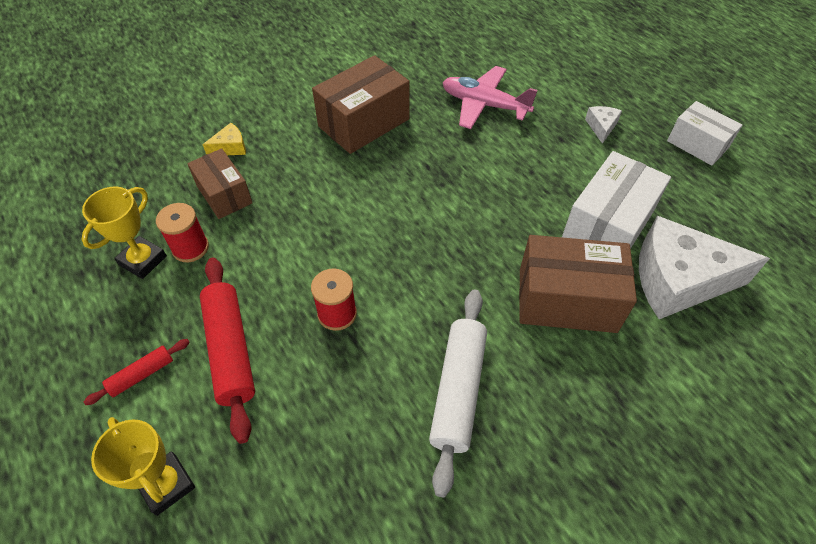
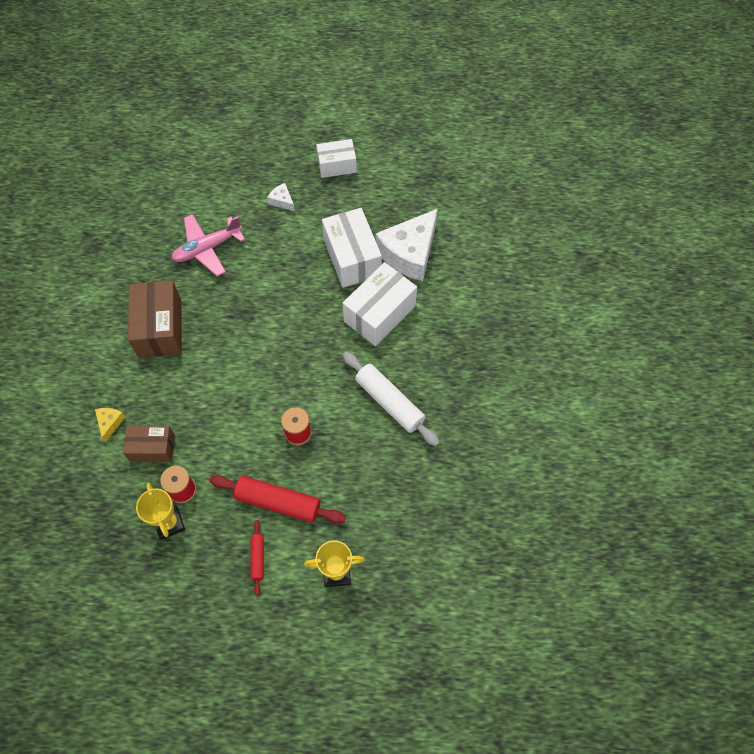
camera: 55 degrees left, 10 degrees up
(567, 300) = (379, 313): brown box -> white box

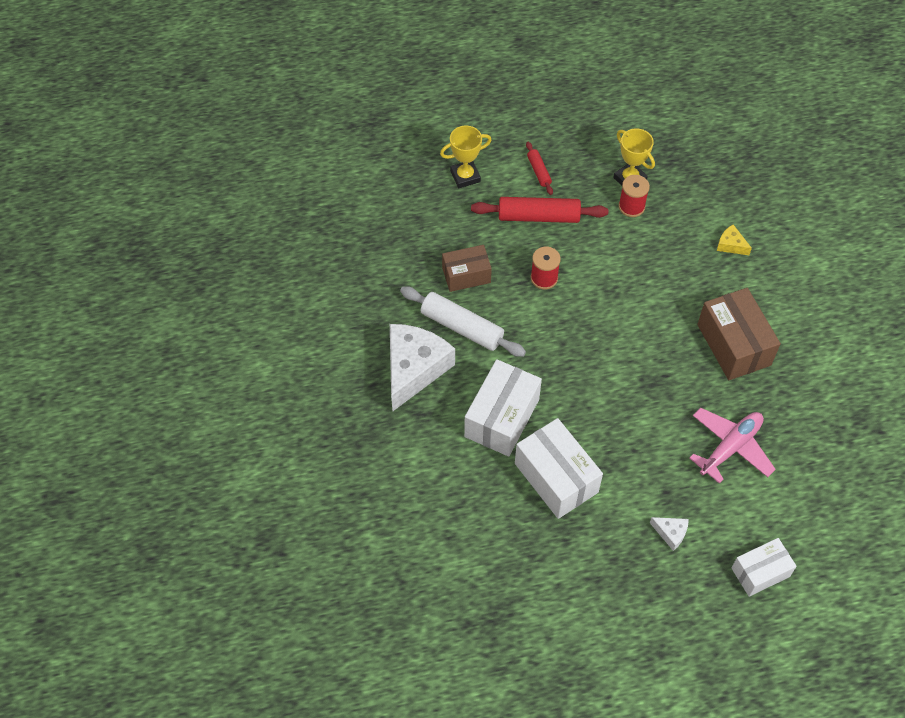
camera: 165 degrees right, 5 degrees down
(110, 423) = (731, 245): yellow cheese -> yellow cheese turned 135 degrees clockwise
(152, 448) = (678, 233): brown box -> brown box (466, 275)
(337, 165) = (622, 604): white box -> white box (760, 572)
(409, 253) = (489, 501): white cheese -> white cheese (414, 369)

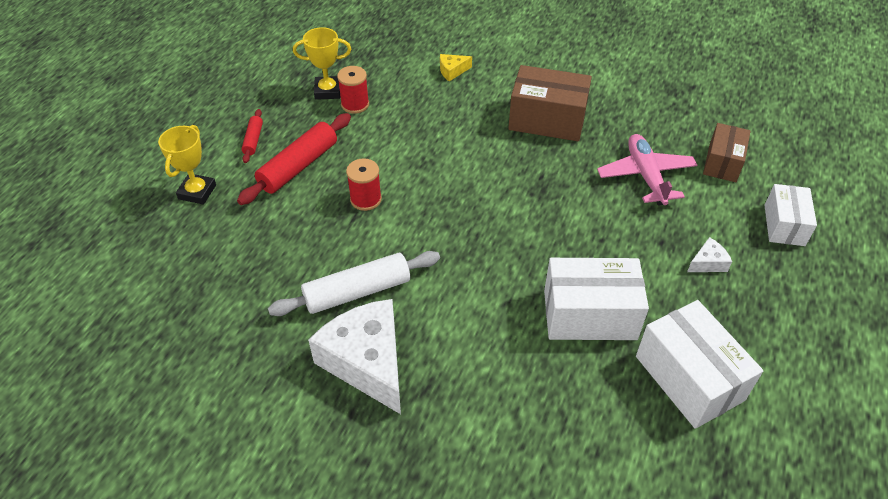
camera: 55 degrees left, 10 degrees down
(466, 275) = (303, 254): brown box -> brown box (722, 163)
(502, 418) = (488, 319): white box -> white box (689, 378)
(539, 171) = (253, 140): red rolling pin -> red rolling pin turned 75 degrees clockwise

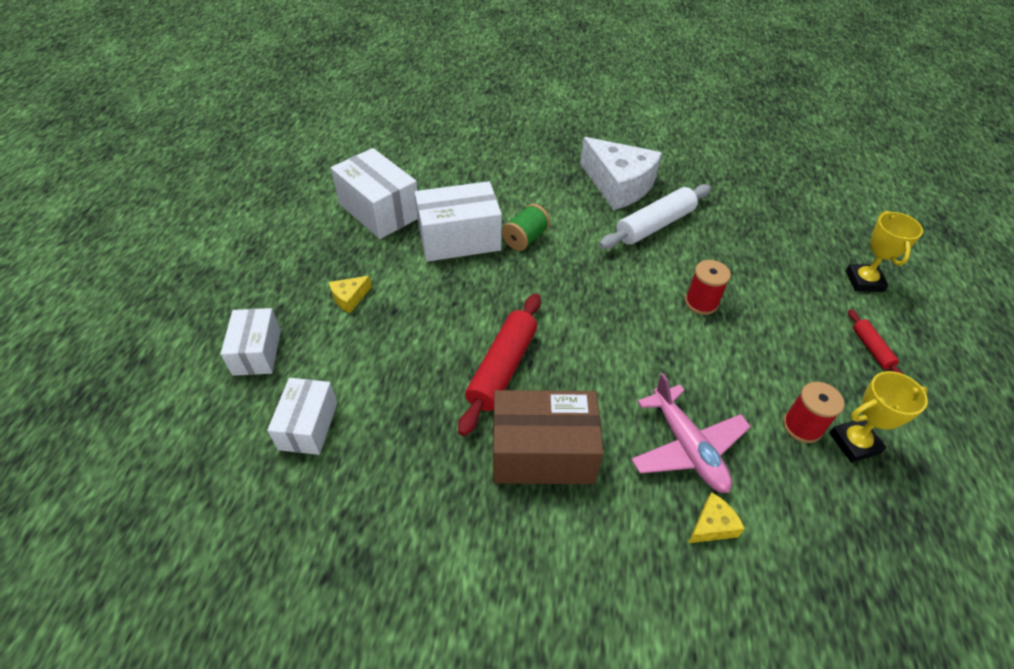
camera: 165 degrees right, 0 degrees up
(298, 166) = (795, 326): red rolling pin -> red rolling pin (502, 368)
(513, 301) = (525, 238): none -> green spool
(646, 176) = (408, 387): pink plane -> pink plane (687, 447)
(708, 263) = (349, 298): white cheese -> yellow cheese
(722, 163) = (308, 426): brown box -> white box

